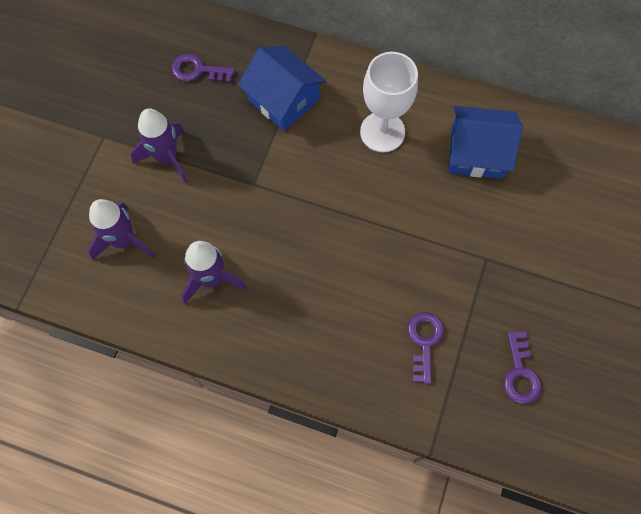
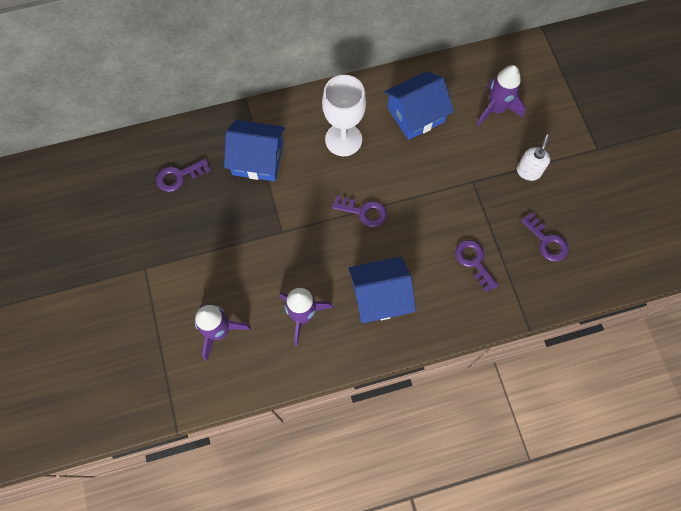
camera: 35 degrees left, 0 degrees up
(167, 158) = (205, 253): purple rocket -> purple rocket (496, 109)
(300, 311) = (380, 296): none -> blue house
(348, 217) = (364, 212): none -> purple key
(556, 287) = (528, 171): none -> white soap dispenser

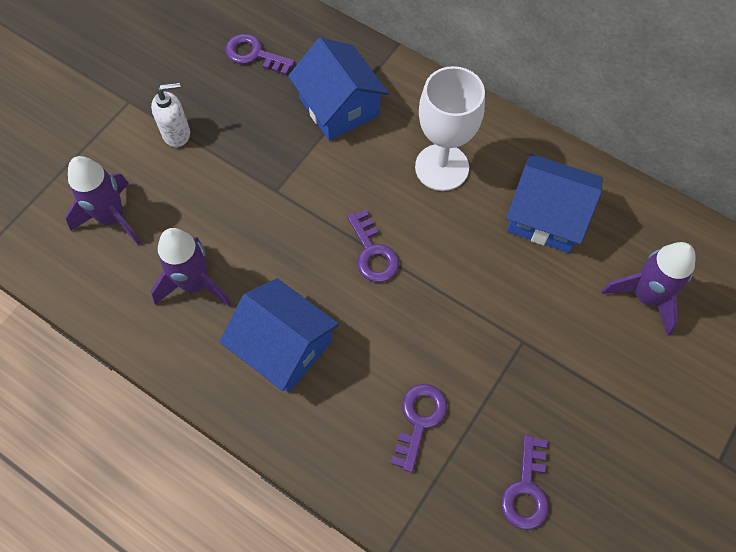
camera: 50 degrees right, 5 degrees down
(528, 171) = (600, 396): white soap dispenser -> white soap dispenser (177, 133)

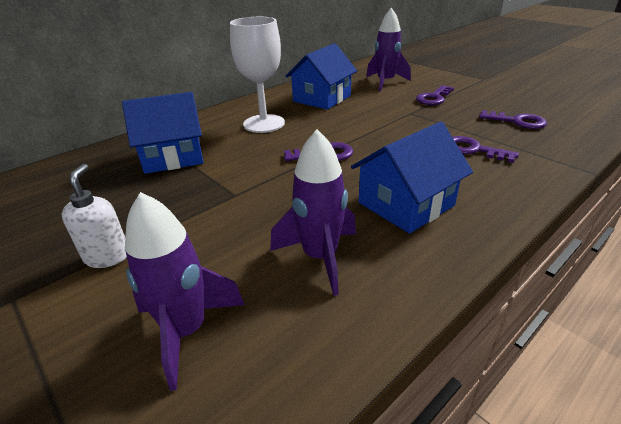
camera: 75 degrees left, 30 degrees down
(254, 54) = (66, 194): purple key -> purple key (434, 98)

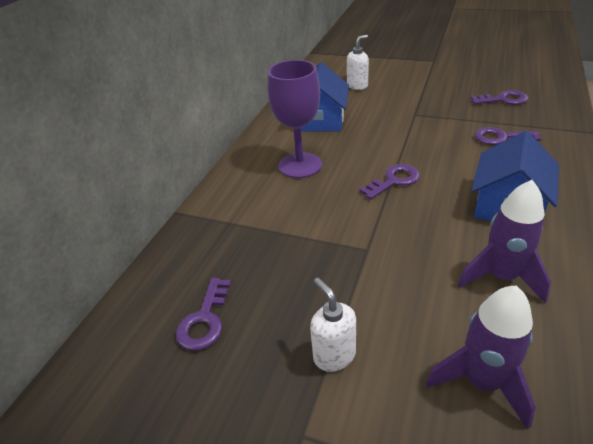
camera: 25 degrees left, 5 degrees up
(173, 156) = (256, 231): blue house -> none
(264, 123) = (300, 165): white goblet -> purple goblet
(385, 82) = (357, 86): purple rocket -> white soap dispenser
(434, 98) = (417, 92): purple key -> purple key (204, 320)

